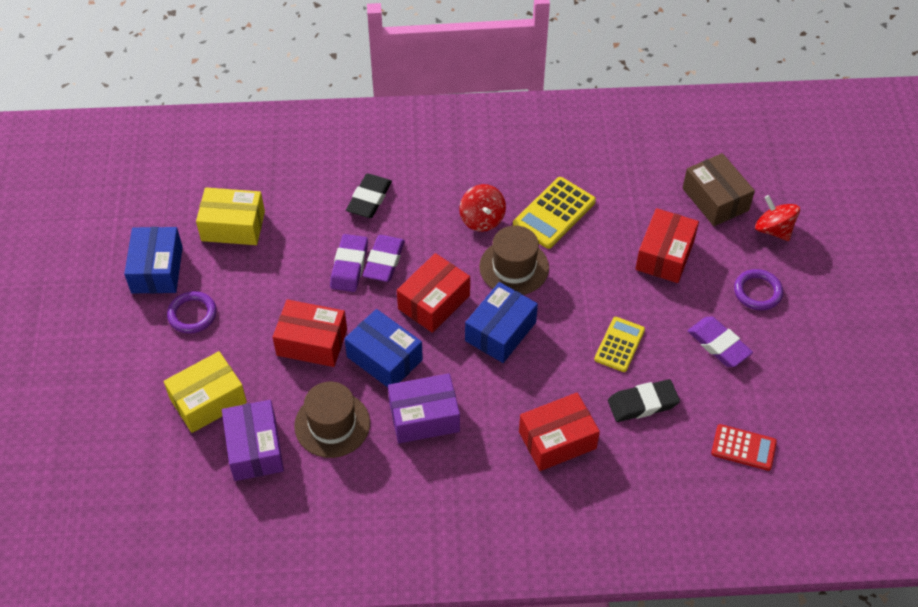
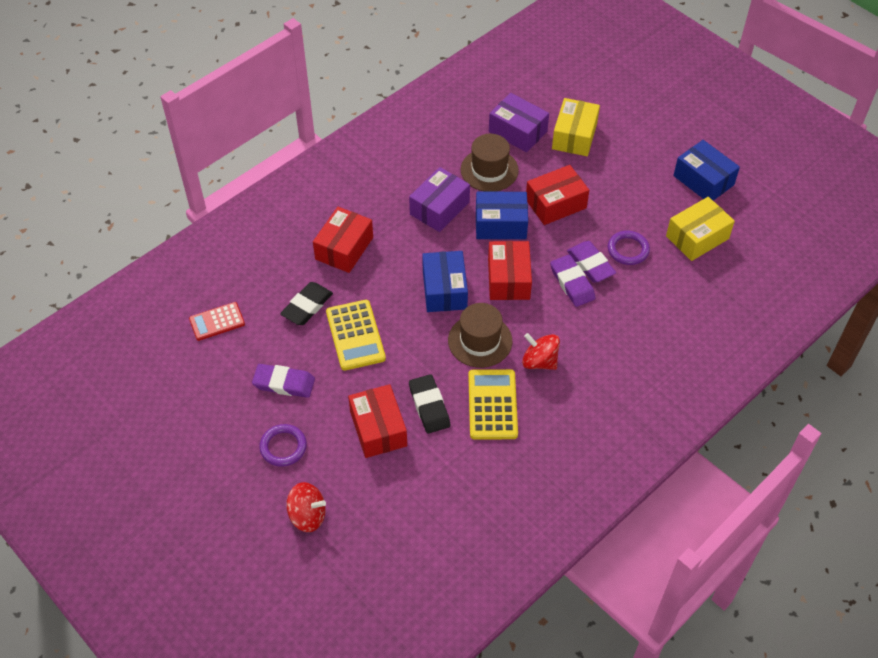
camera: 140 degrees right, 0 degrees up
(192, 314) = (646, 171): purple ring -> purple ring (628, 250)
(369, 199) = (635, 320): black eraser -> black eraser (429, 406)
(619, 344) = (355, 335): yellow calculator -> yellow calculator, size x1.50
(715, 199) = (377, 511): brown box -> none

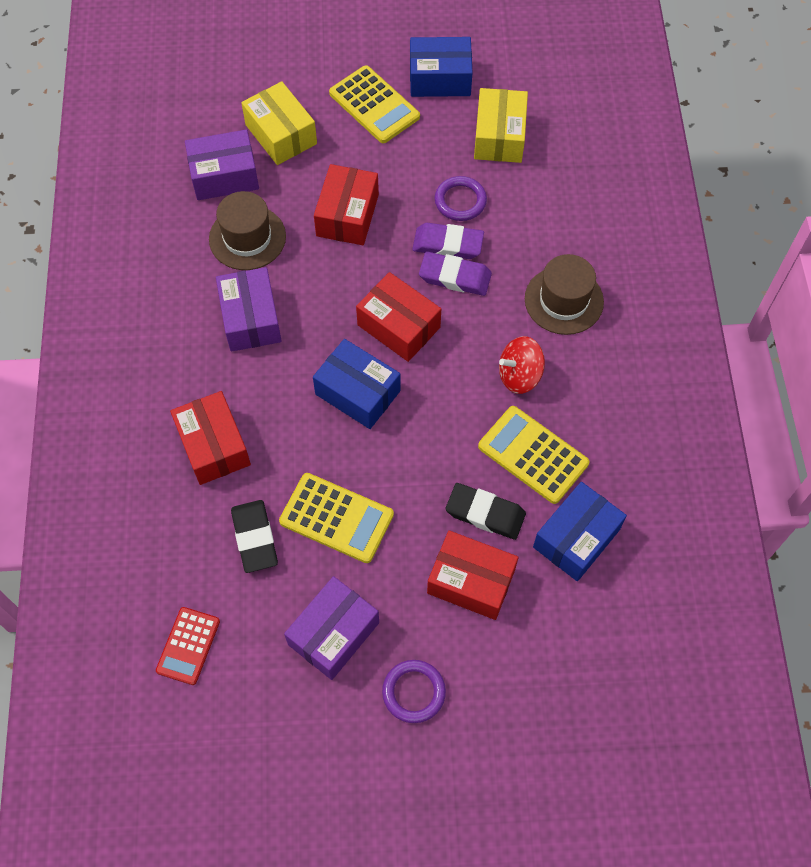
camera: 50 degrees left, 10 degrees up
(284, 383) = (333, 633): purple eraser -> purple box
(307, 516) = (518, 728): red spinning top -> none
(480, 341) = (448, 408): brown hat -> brown hat (564, 300)
(500, 224) = (325, 281): blue box -> blue box (576, 538)
(646, 163) = (374, 105): none -> yellow calculator

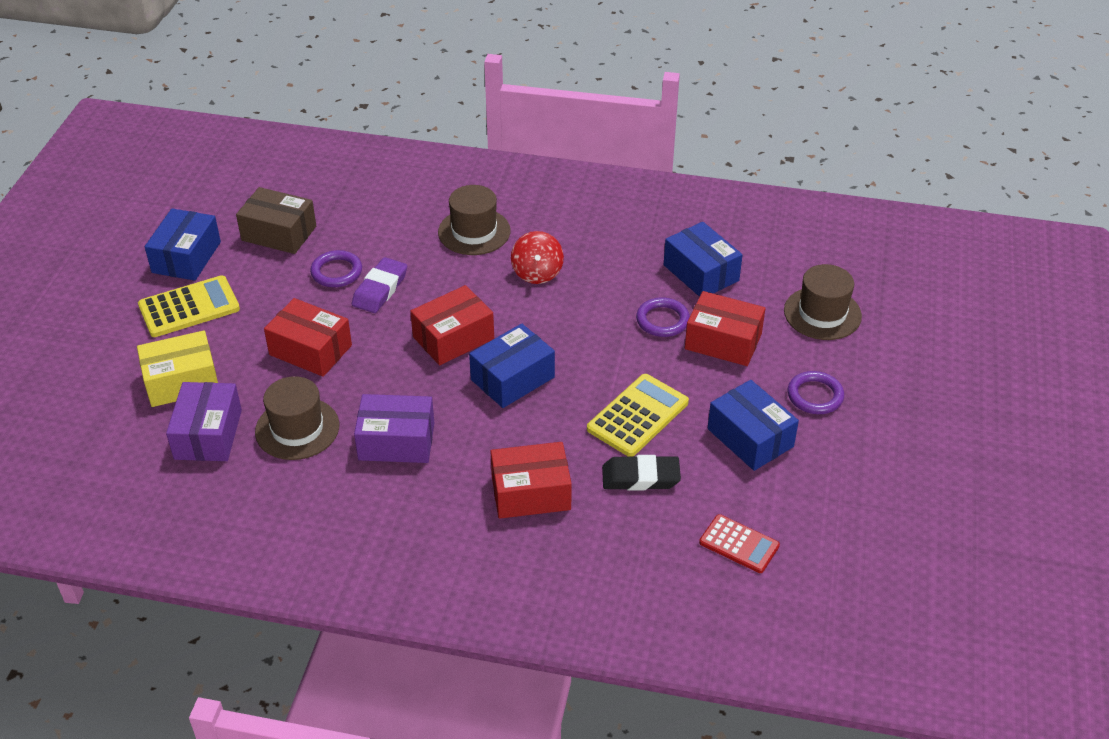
camera: 75 degrees left, 20 degrees down
(333, 633) = (750, 438): purple box -> blue box
(455, 277) = (418, 292): purple eraser -> none
(471, 581) = (723, 341): red box -> red box turned 75 degrees clockwise
(485, 513) = (662, 320): black eraser -> purple ring
(499, 136) = (279, 233): yellow box -> brown box
(533, 455) = (617, 281): yellow calculator -> none
(551, 683) = (822, 313): none -> brown hat

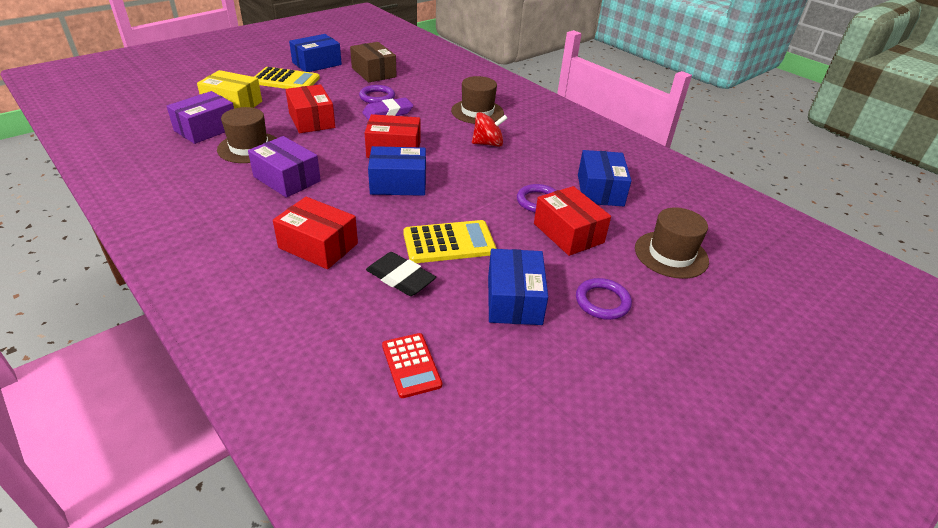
camera: 35 degrees right, 5 degrees down
(537, 273) = (488, 144): red spinning top -> red spinning top turned 135 degrees counterclockwise

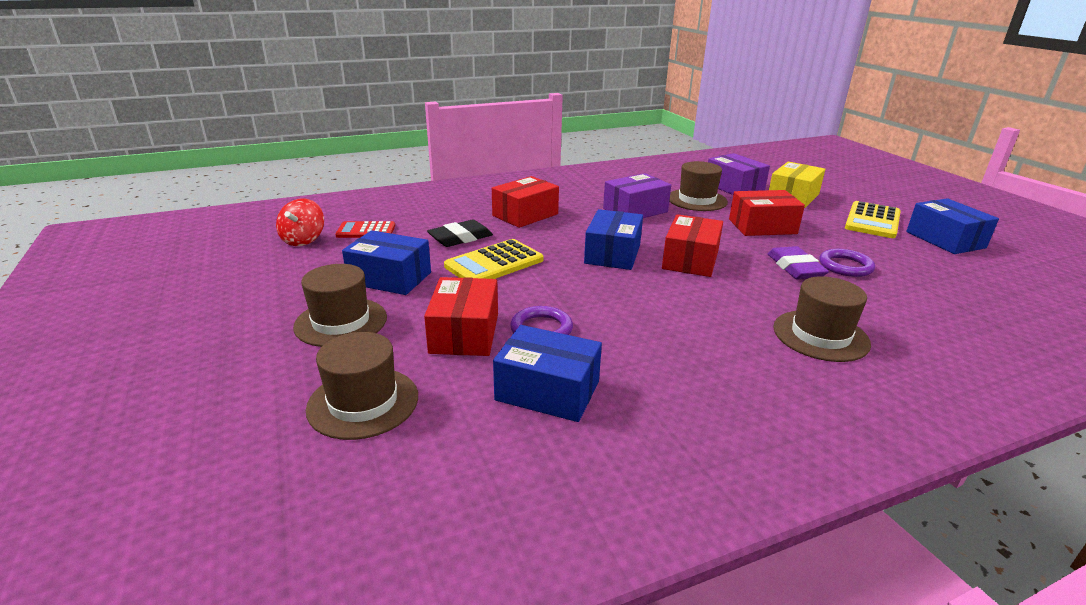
camera: 110 degrees right, 10 degrees down
(374, 72) = (940, 273): brown box -> none
(449, 243) = (494, 263): yellow calculator -> yellow calculator turned 45 degrees clockwise
(488, 144) = (706, 324): red spinning top -> red spinning top (303, 240)
(568, 233) = (464, 333): red box -> red box turned 75 degrees counterclockwise
(602, 302) = (341, 322): purple ring -> brown hat

